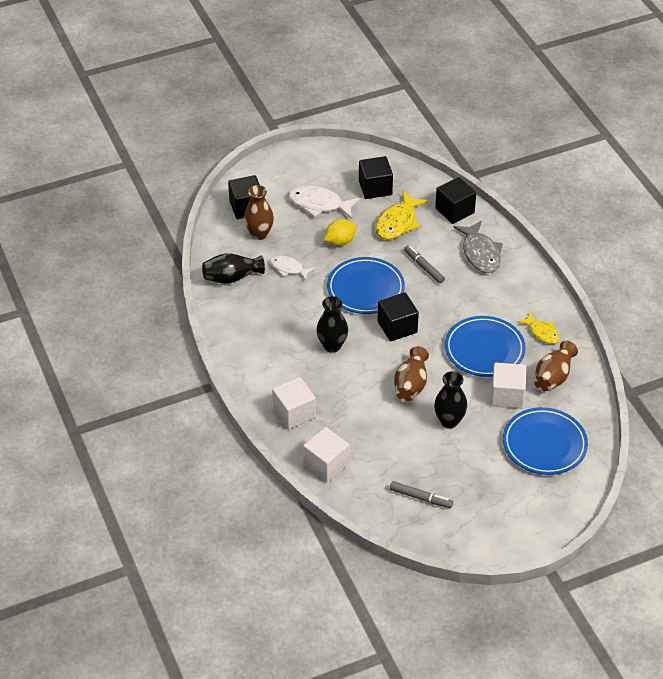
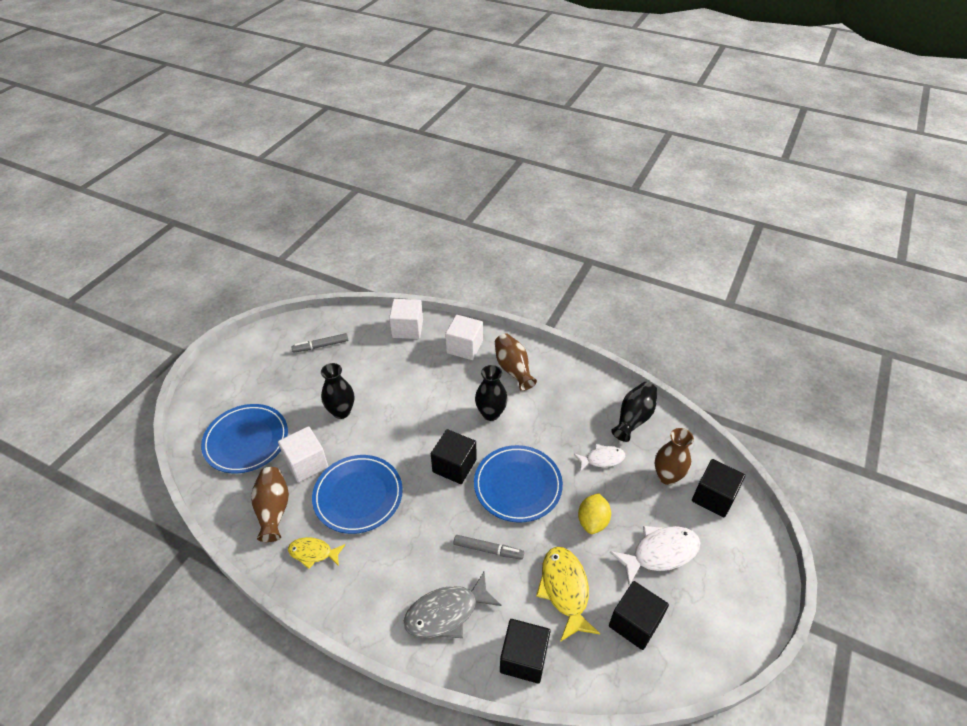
camera: 140 degrees right, 0 degrees up
(411, 385) = (397, 421): brown vase -> brown vase (513, 369)
(480, 253) = (446, 613): grey fish -> grey fish turned 60 degrees counterclockwise

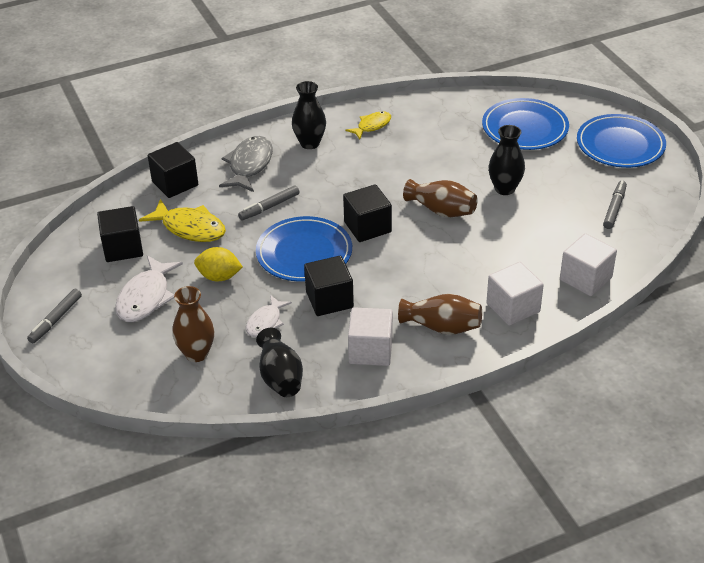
camera: 130 degrees right, 5 degrees down
(273, 510) = (433, 120): brown vase -> brown vase (441, 210)
(306, 463) = (463, 150): white cube -> white cube (370, 350)
(358, 496) = (398, 164): blue plate -> blue plate (620, 145)
(491, 413) = (400, 279): black vase -> black vase (310, 143)
(592, 521) = (219, 277): yellow lemon -> yellow lemon turned 45 degrees counterclockwise
(713, 497) = (141, 369): black cube -> black cube (329, 300)
(744, 597) = (56, 320): none -> grey marker

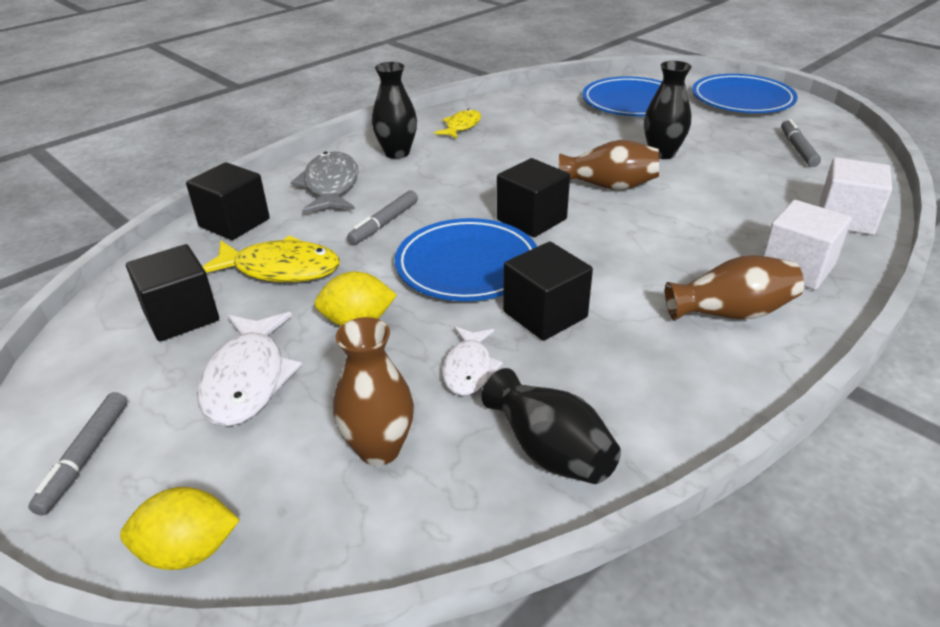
camera: 20 degrees left, 5 degrees down
(92, 377) = (189, 551): none -> yellow lemon
(370, 350) = (660, 370): white cube -> none

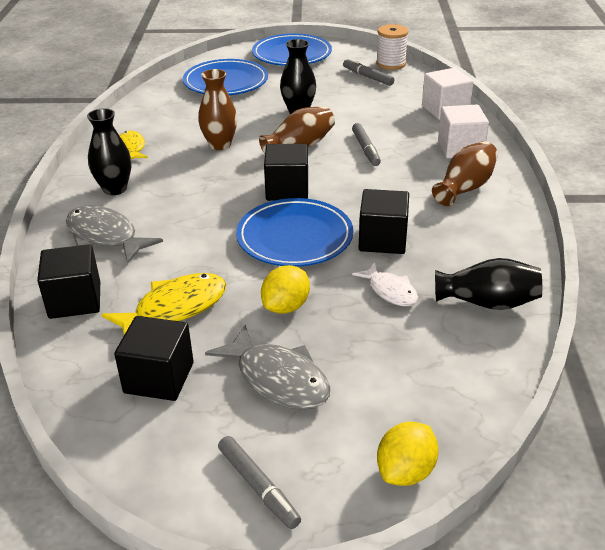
camera: 45 degrees left, 0 degrees up
(247, 379) = (278, 379): white fish -> grey fish
(379, 449) = (413, 358): brown vase -> brown vase (220, 145)
(384, 223) = (195, 241): grey marker -> grey marker (365, 149)
(850, 145) = (391, 64): none -> white spool

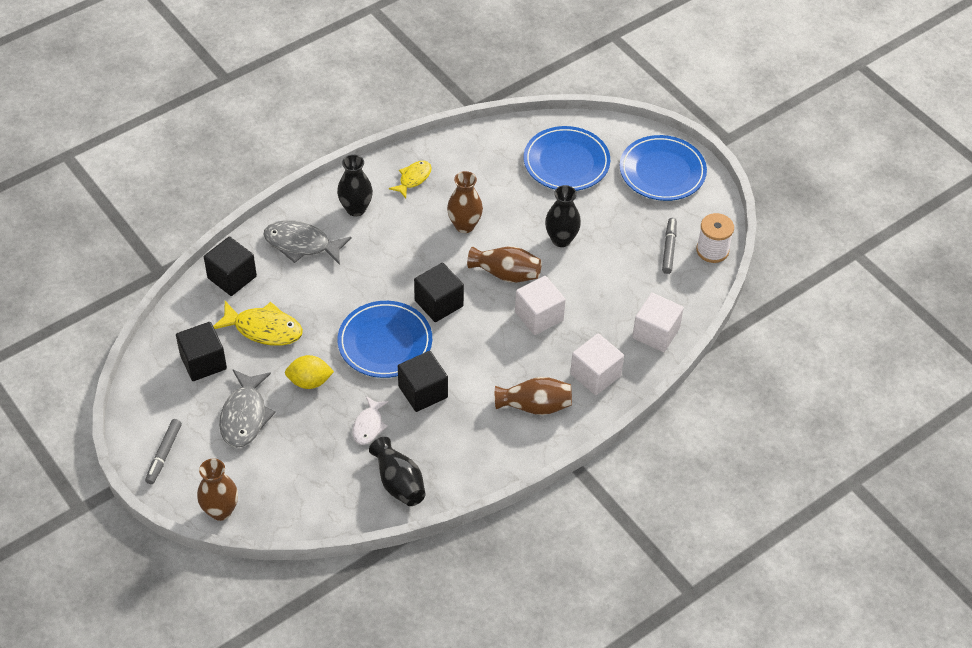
camera: 50 degrees right, 15 degrees up
(105, 236) = (301, 244): grey fish -> grey fish turned 75 degrees counterclockwise
(365, 149) = (539, 316): grey marker -> white cube
(406, 471) = (220, 511): yellow lemon -> brown vase

